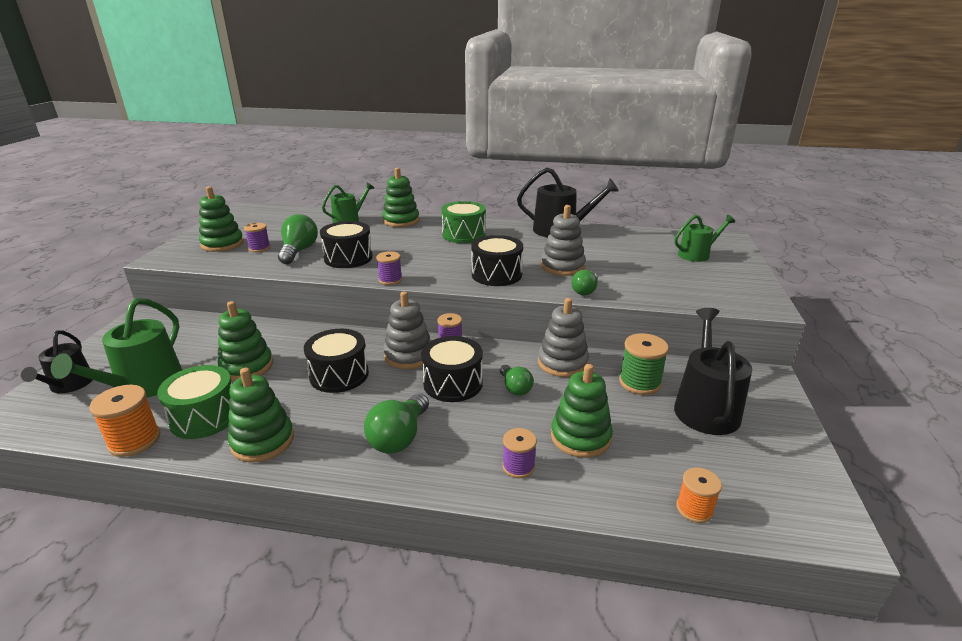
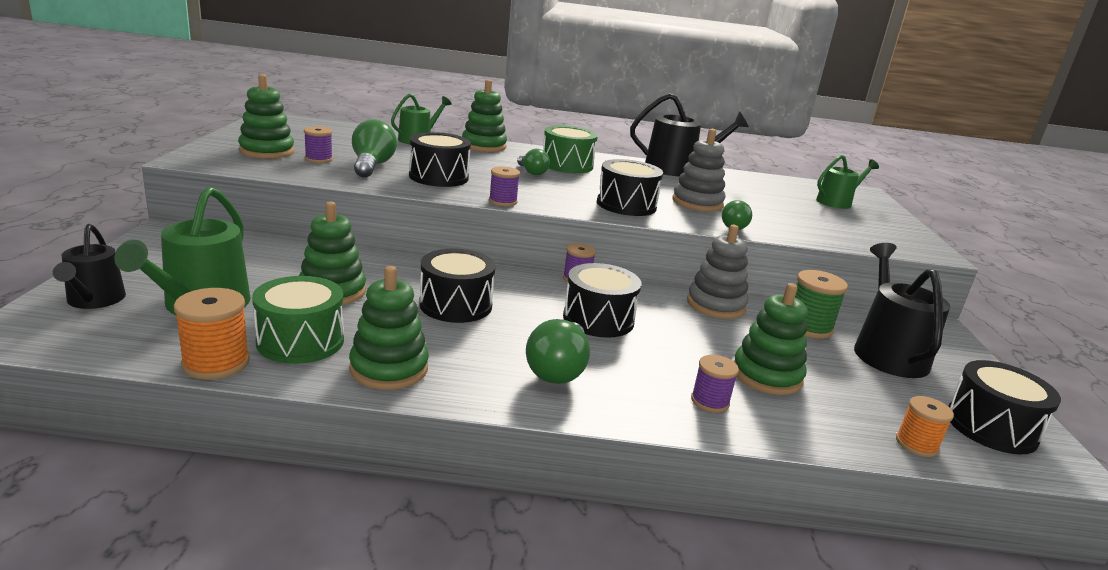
camera: 10 degrees left, 5 degrees down
(408, 355) = (533, 289): grey stacking toy -> none
(515, 388) = (672, 326): green light bulb -> green light bulb (532, 172)
(776, 488) = (991, 427): none -> black drum

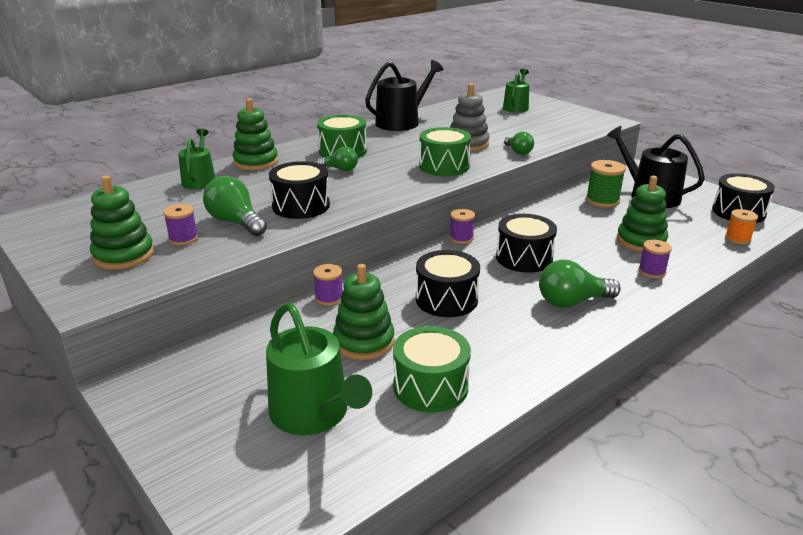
camera: 40 degrees left, 5 degrees up
(94, 300) = (233, 472): black watering can -> none
(216, 363) = (425, 439): orange spool -> none
(389, 368) = (509, 364): green stacking toy -> none
(503, 201) = (384, 203): purple spool -> purple spool (329, 298)
(558, 369) = (572, 302): green light bulb -> green light bulb turned 105 degrees clockwise
(626, 205) = (444, 166): black drum -> green drum
(715, 305) = (548, 212): grey stacking toy -> none

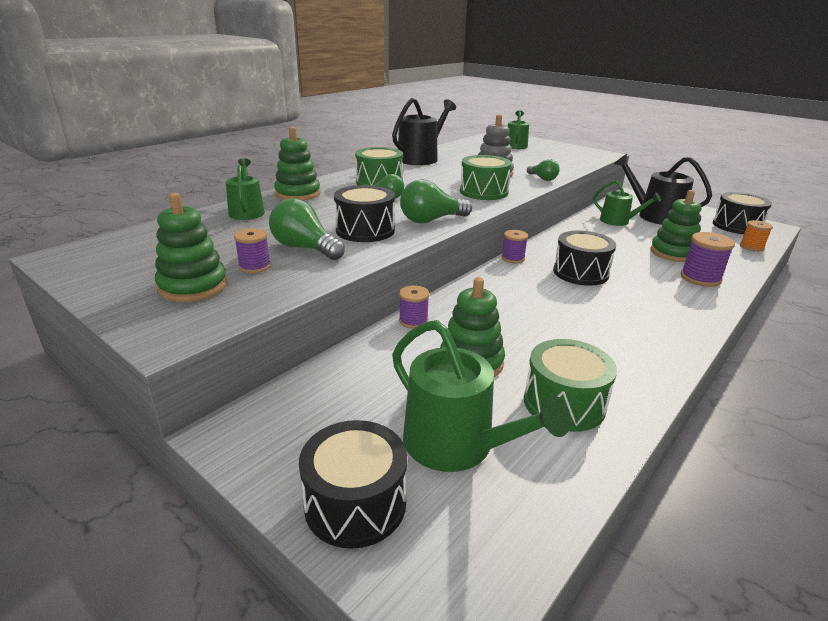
camera: 10 degrees left, 0 degrees up
(446, 299) = (530, 315): black drum -> black drum (355, 503)
(572, 302) = (649, 309): green light bulb -> green light bulb (431, 220)
(602, 200) = (618, 221): green spool -> green watering can
(652, 271) = (700, 278): purple spool -> purple spool, size x1.52

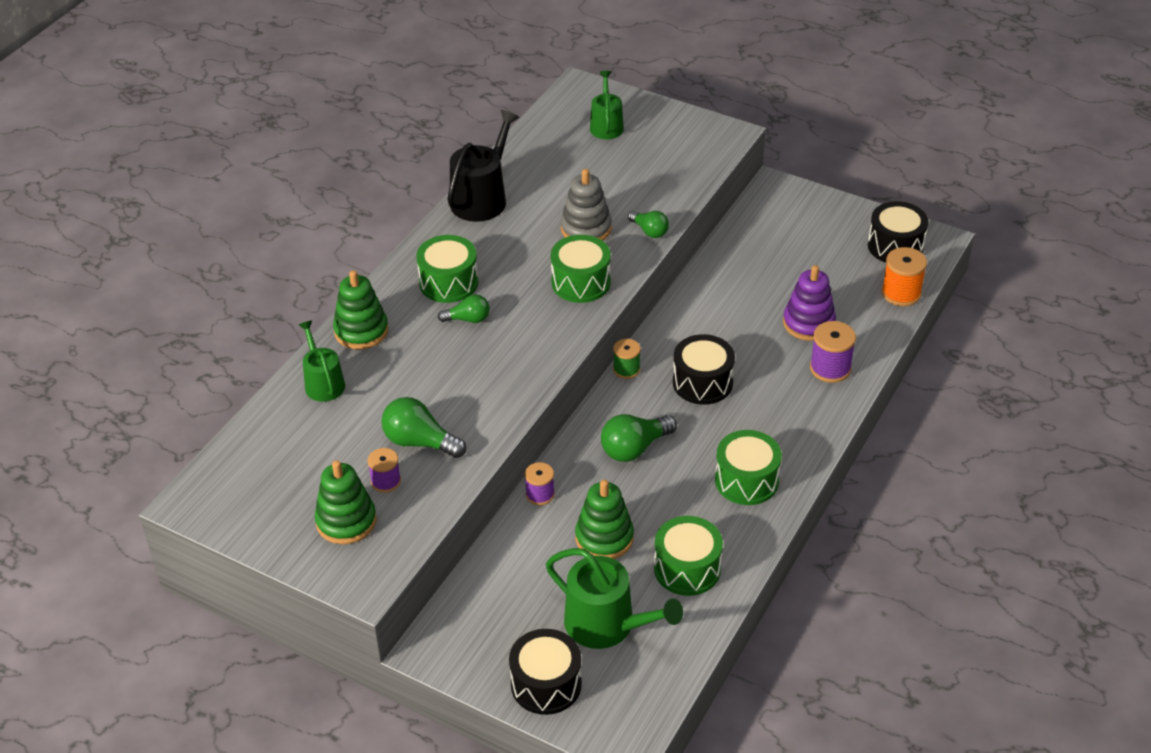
camera: 10 degrees left, 15 degrees up
(365, 230) = (468, 396): black drum -> none
(431, 220) = (533, 362): green light bulb -> green light bulb (634, 448)
(513, 258) = (626, 369): purple spool -> green spool
(618, 221) = (751, 262): green watering can -> none
(629, 339) = (746, 480): none -> green drum
(654, 216) = (798, 239): black watering can -> none
(673, 253) = (808, 323): green stacking toy -> purple stacking toy
(751, 247) = (901, 293): orange spool -> orange spool, size x1.52

